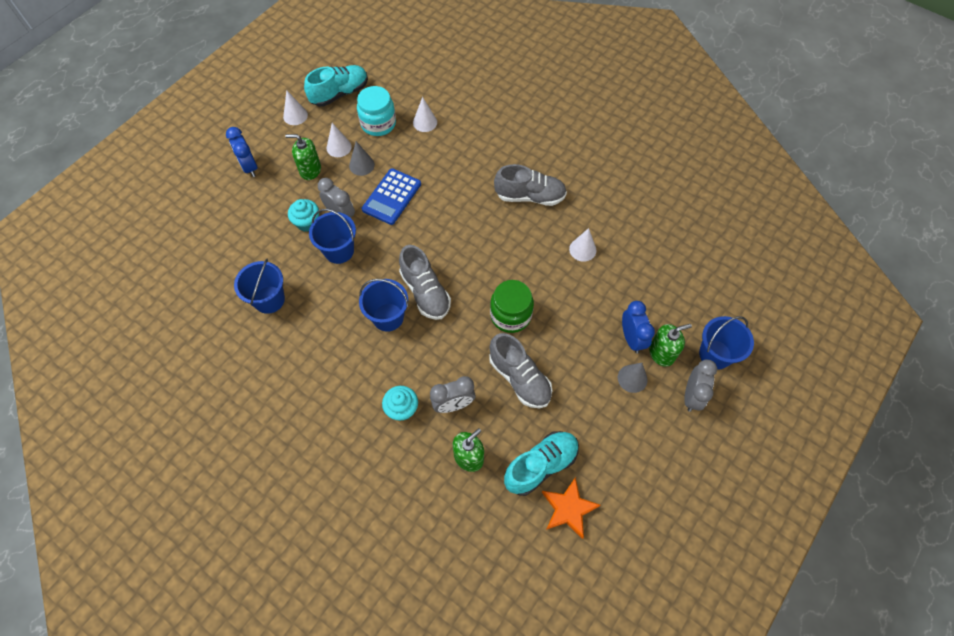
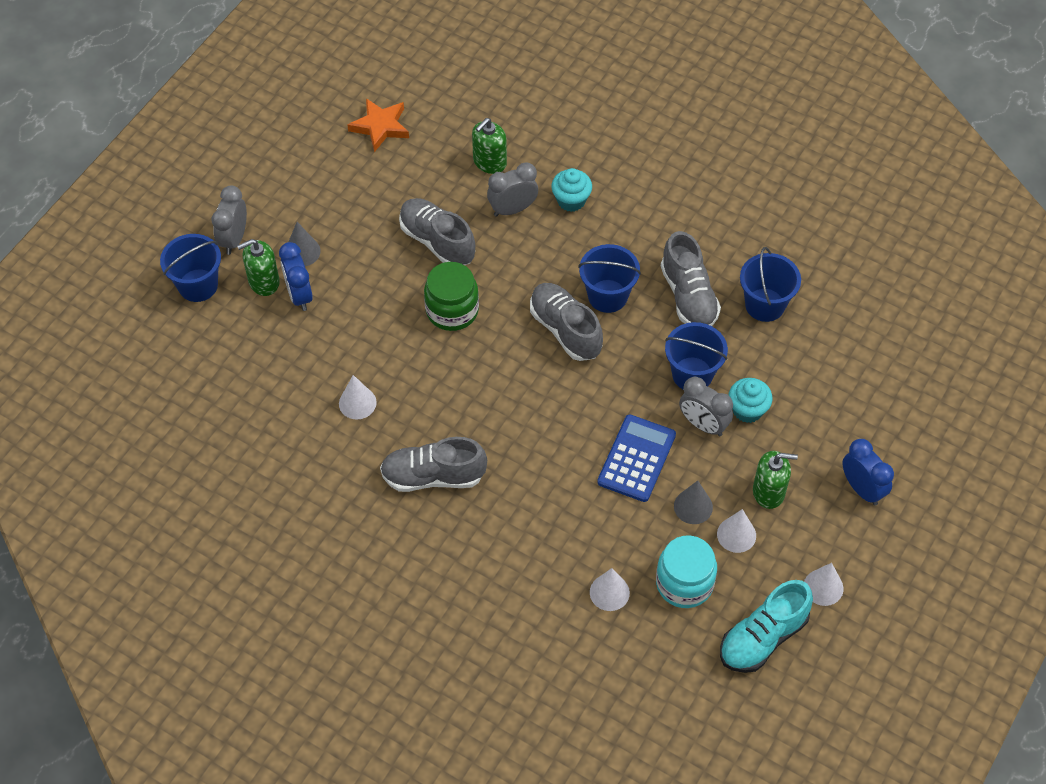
camera: 175 degrees right, 5 degrees down
(325, 311) = (688, 296): none -> grey shoe
(540, 465) = (410, 160): turquoise shoe -> none

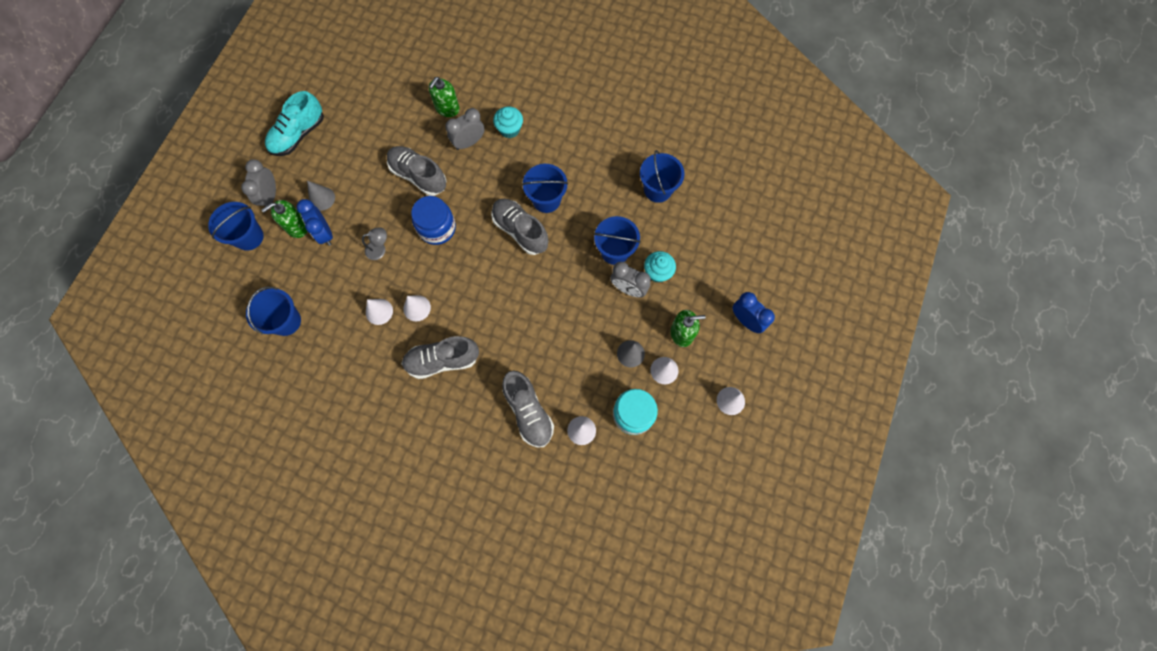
camera: 10 degrees left, 15 degrees up
(231, 396) = (286, 321): none -> blue bucket
(370, 326) = (380, 249): none -> grey lamp
(380, 127) = (364, 92): orange star -> none
(409, 406) = (417, 308): none -> white cone
(452, 310) = (437, 228): green jar -> blue jar
(636, 458) = (585, 323): blue calculator -> none
(688, 296) = (603, 191): grey shoe -> grey shoe (528, 412)
(763, 637) = (694, 447): turquoise shoe -> turquoise shoe (298, 134)

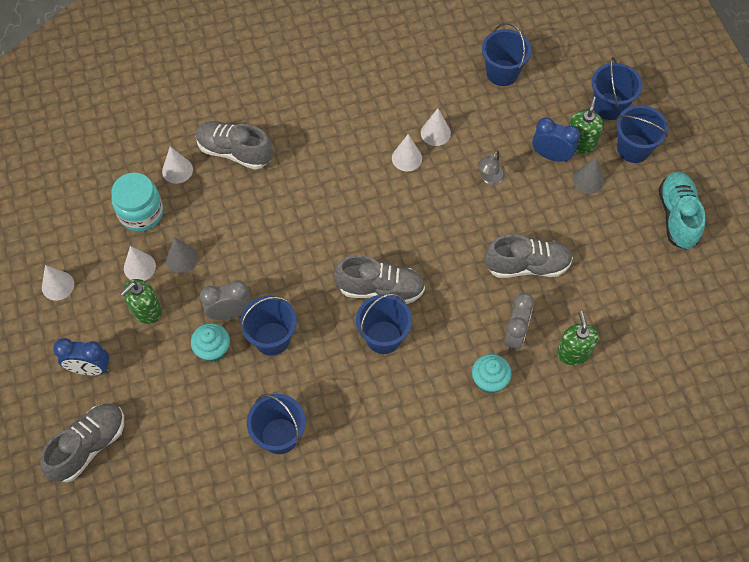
camera: 140 degrees right, 10 degrees down
(270, 196) = (633, 148): grey clock -> blue bucket
(437, 228) = (459, 233): blue jar -> none
(442, 360) = (344, 137): grey shoe -> grey shoe (89, 446)

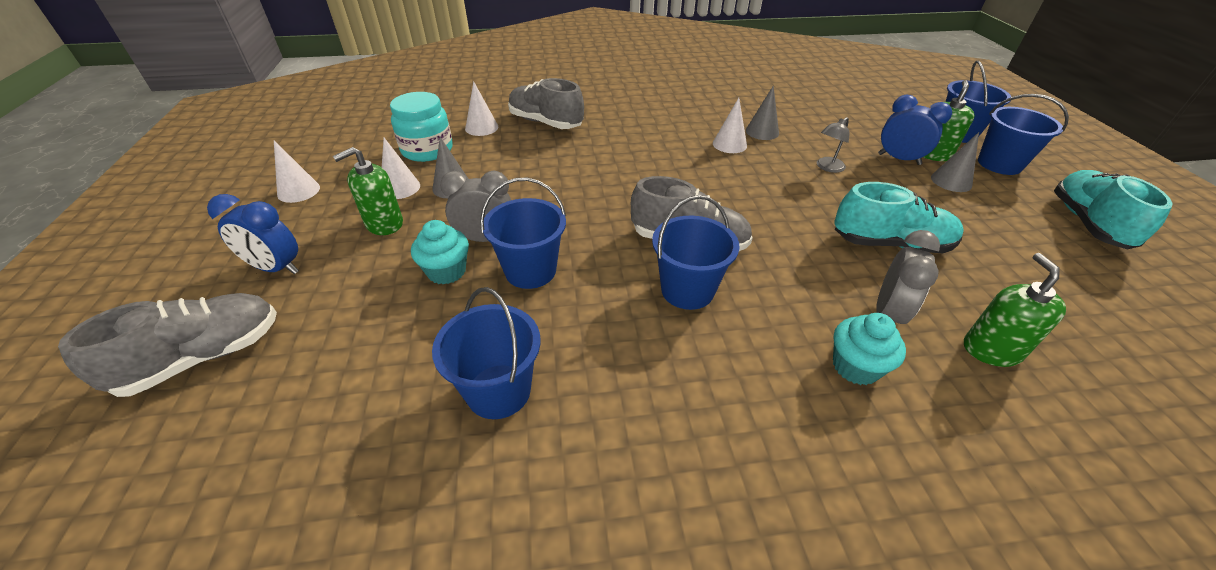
camera: 10 degrees right, 20 degrees down
(435, 133) = (762, 132): white cone -> grey cone
(502, 73) = (831, 104): blue bucket -> none
(527, 265) = (890, 244): grey shoe -> turquoise shoe

